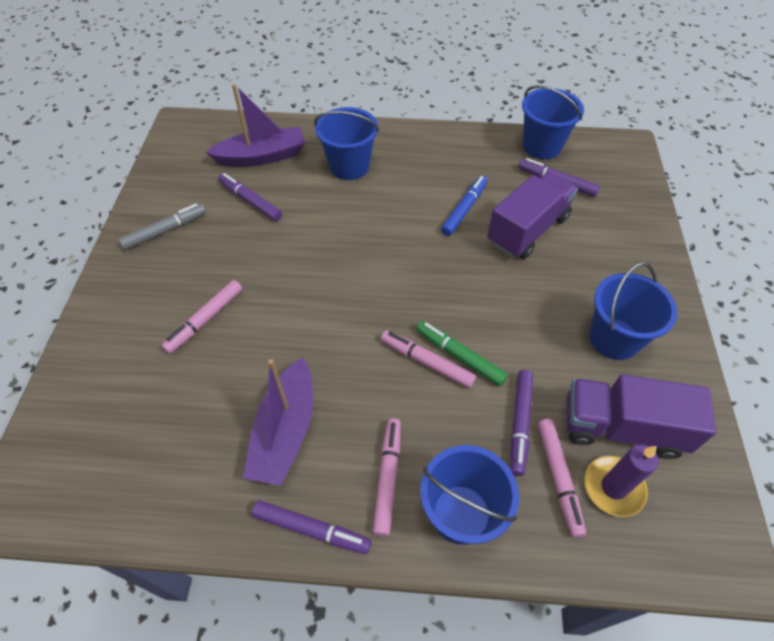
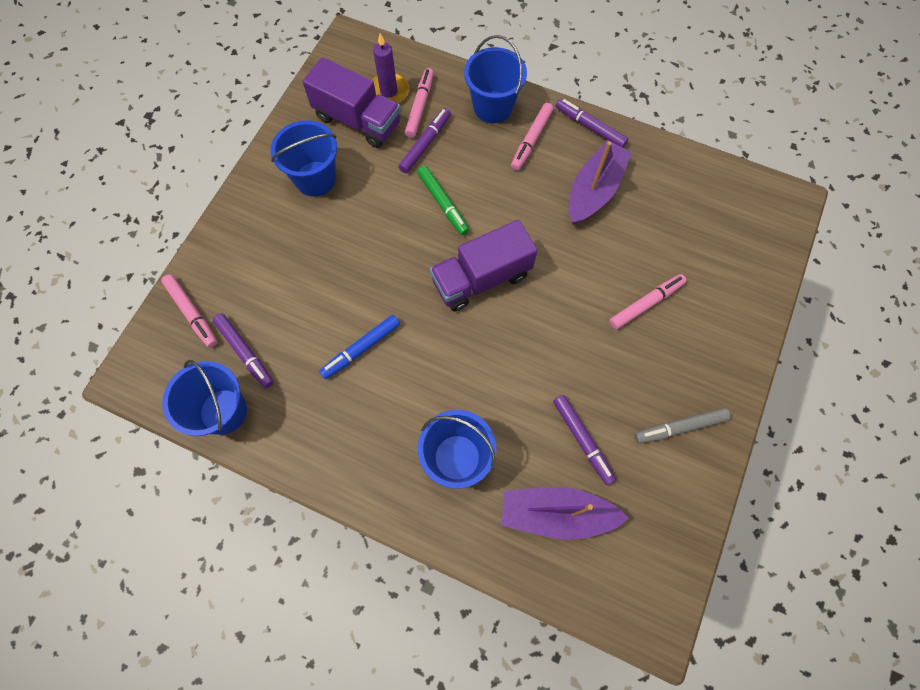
camera: 160 degrees left, 15 degrees up
(427, 362) = (470, 207): pink marker -> pink marker (192, 313)
(527, 230) = (315, 302): purple truck -> purple truck (481, 278)

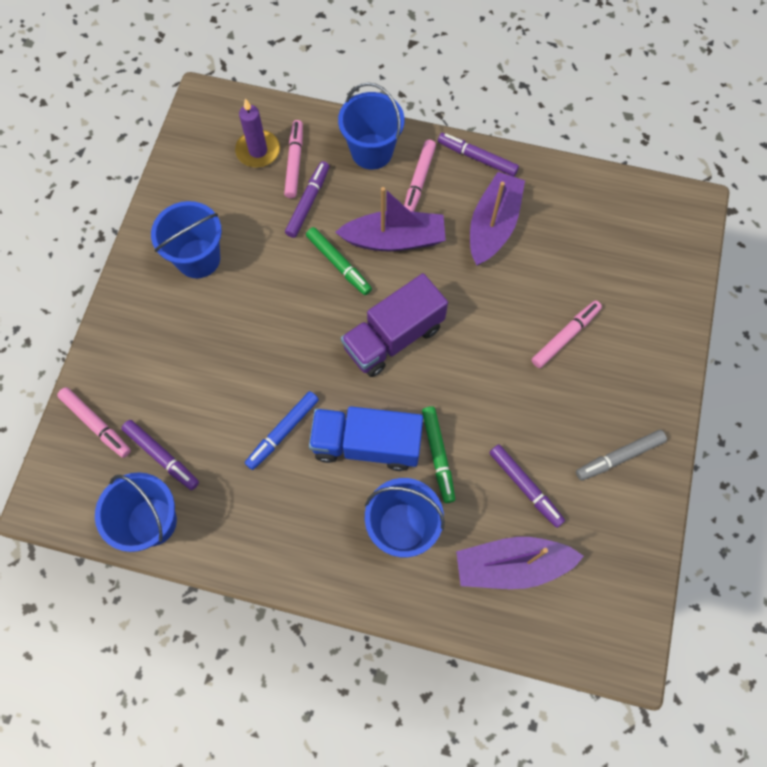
camera: 10 degrees left, 0 degrees up
(357, 120) = (231, 188): purple truck -> none
(437, 373) = (366, 444): none -> blue truck
(499, 189) = (394, 239): none -> purple boat
(503, 396) = (438, 455): none -> green marker

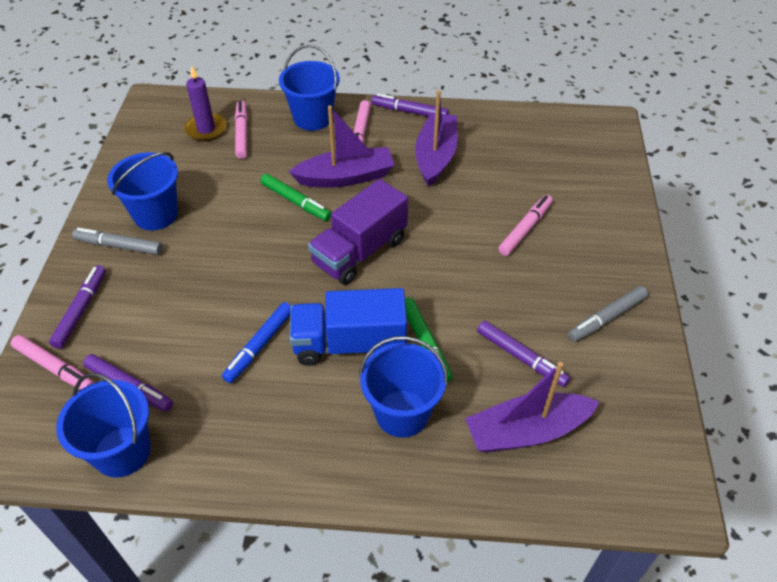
camera: 10 degrees left, 20 degrees down
(160, 292) = (119, 246): none -> grey marker
(308, 202) = (259, 160): purple marker -> purple marker (81, 310)

